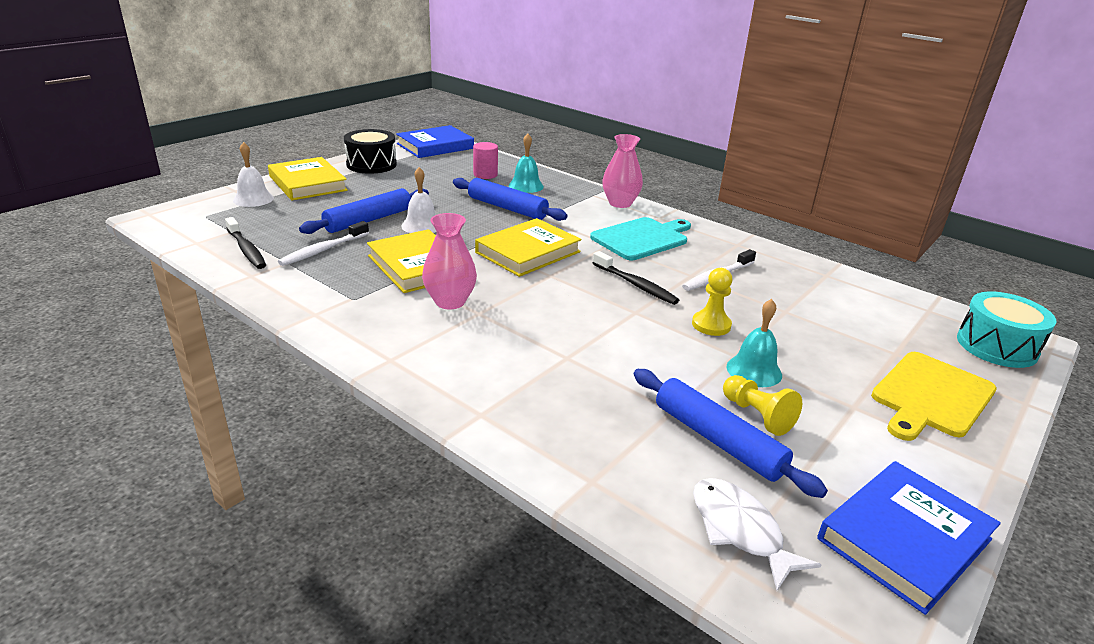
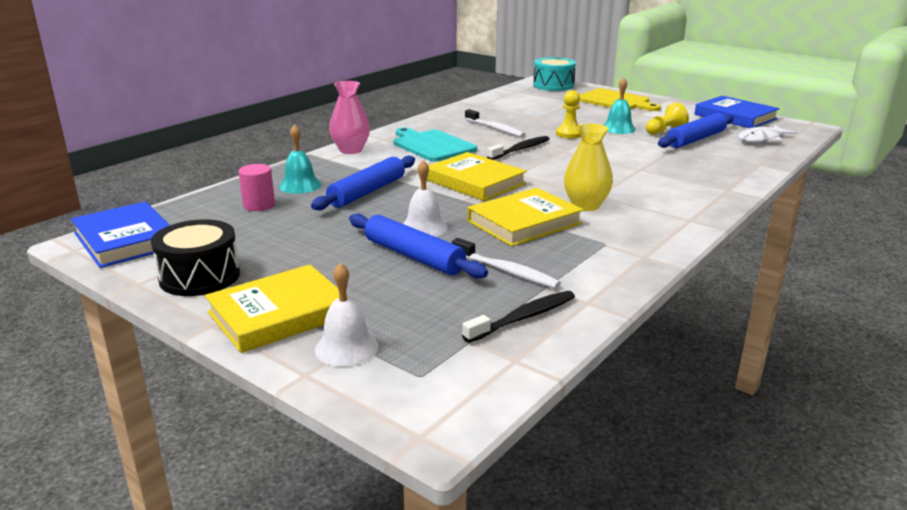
camera: 90 degrees left, 5 degrees down
(450, 302) = (586, 205): pink vase -> yellow vase

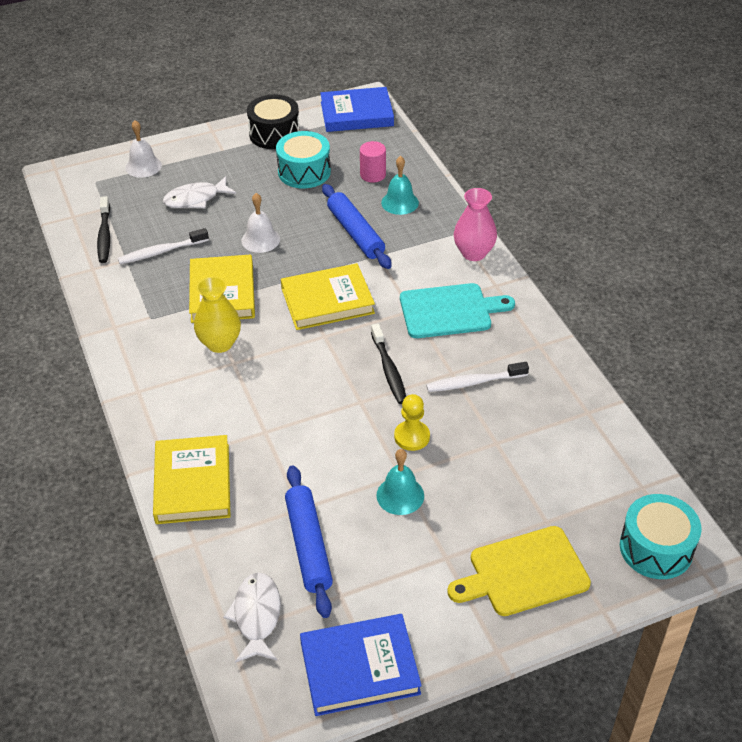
camera: 120 degrees right, 20 degrees up
(278, 238) = (304, 172): none -> turquoise drum
(279, 314) = (200, 152): yellow book -> yellow book (193, 483)
(388, 283) = (195, 199): none -> white fish
(414, 256) = (221, 220): blue rolling pin -> none
(664, 131) = (359, 536): yellow pawn -> none

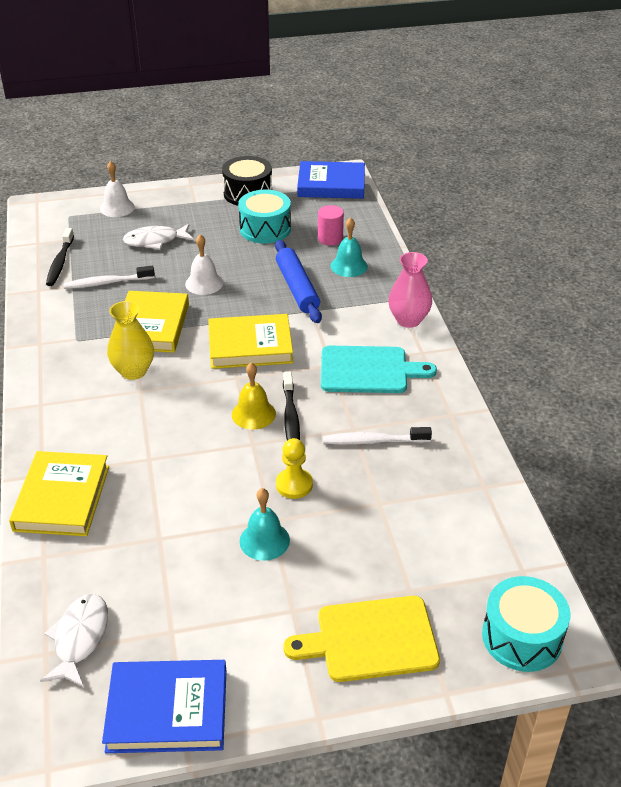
camera: 10 degrees right, 5 degrees down
(309, 545) = (156, 576): blue rolling pin -> none
(352, 371) = (253, 414): none -> yellow bell

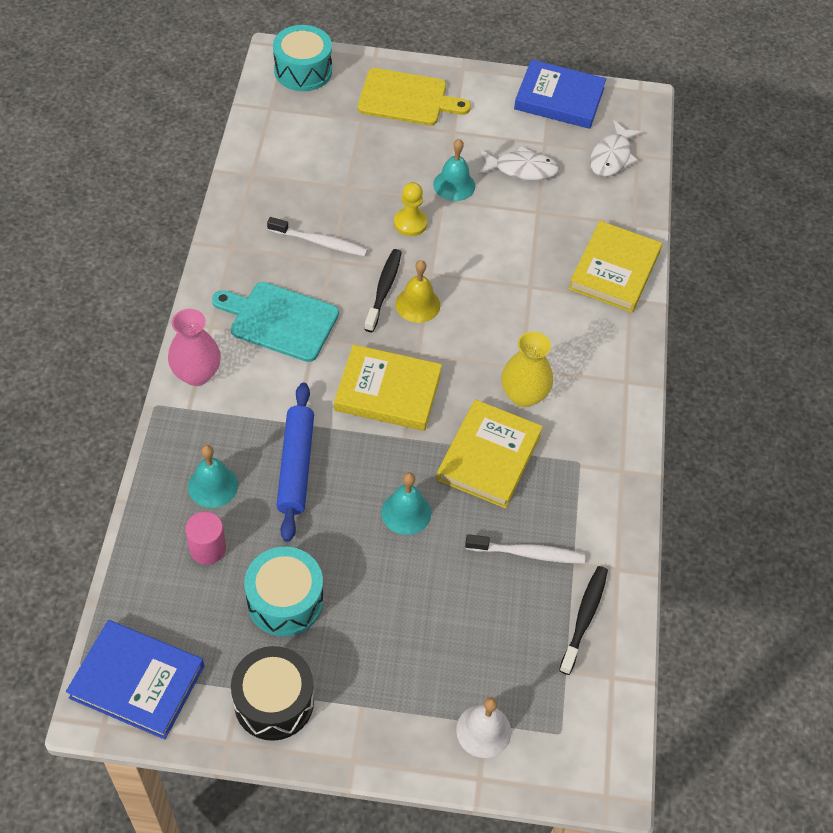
camera: 165 degrees left, 15 degrees up
(155, 241) = (446, 624): white fish -> white fish (521, 169)
(204, 283) = (406, 512): white bell -> turquoise bell

